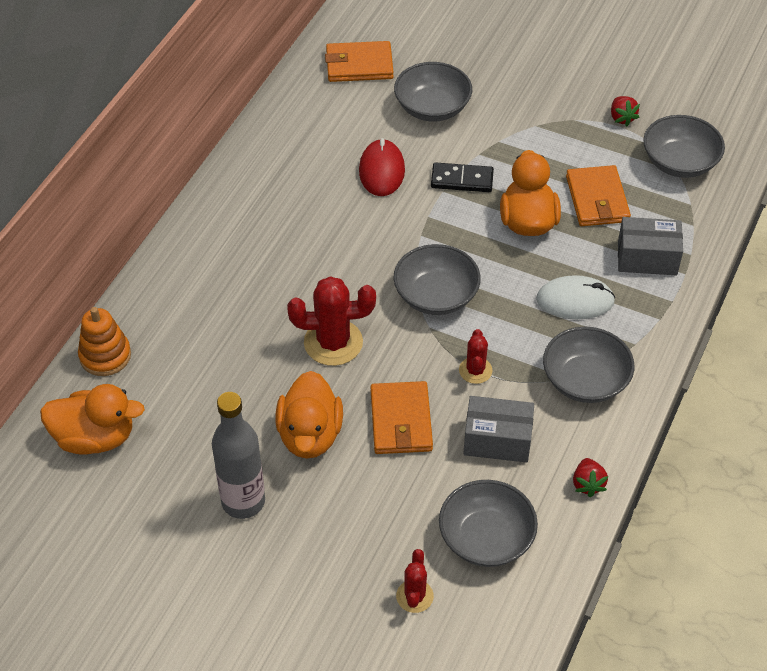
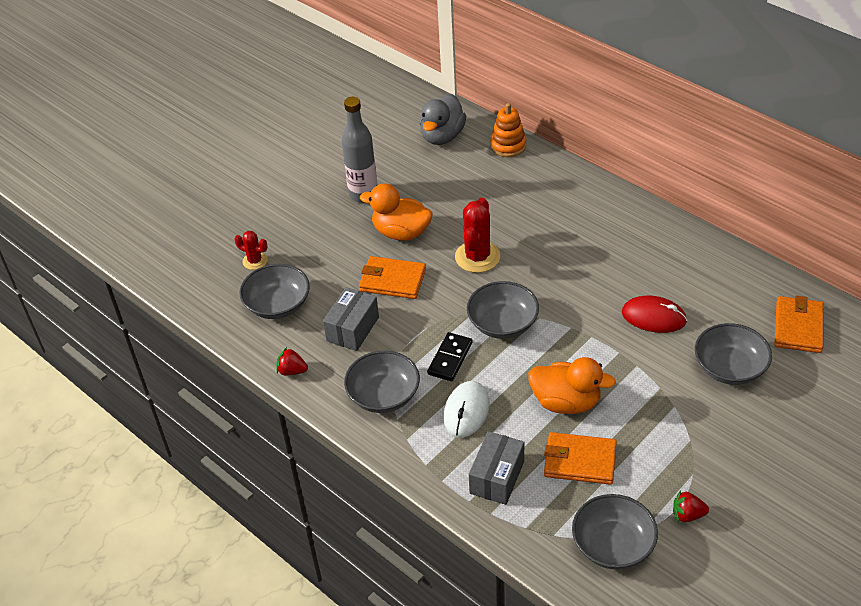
camera: 110 degrees right, 5 degrees down
(95, 438) = (442, 136): orange duck -> grey duck
(462, 180) = (629, 368): black domino -> black domino (450, 358)
(475, 370) = (420, 331): red cactus -> none

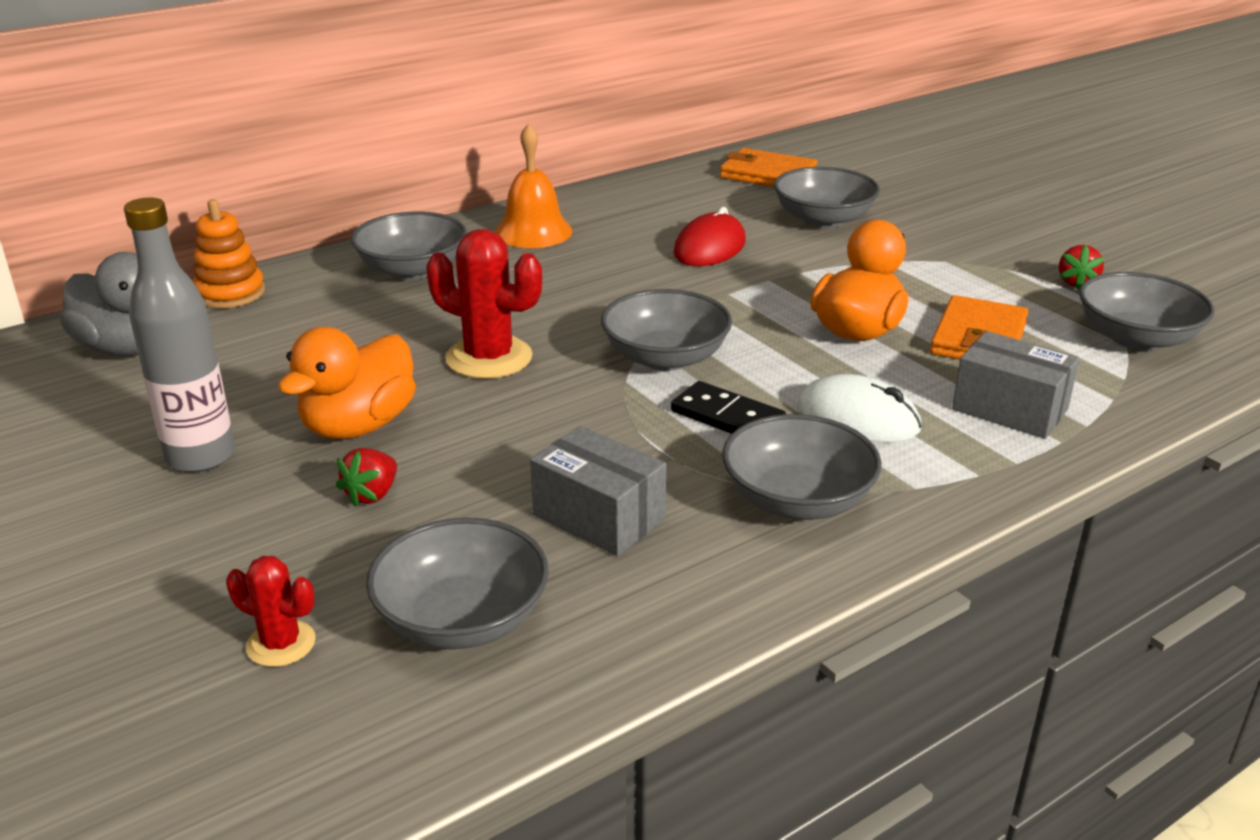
camera: 80 degrees left, 15 degrees down
(255, 261) = (281, 644): red cactus -> red cactus turned 75 degrees clockwise
(292, 371) = (688, 617): red strawberry -> red strawberry (372, 495)
(392, 280) = (488, 452): orange wallet -> none
(563, 200) = (412, 270): none -> grey bowl
(637, 233) = (533, 232): none -> orange bell

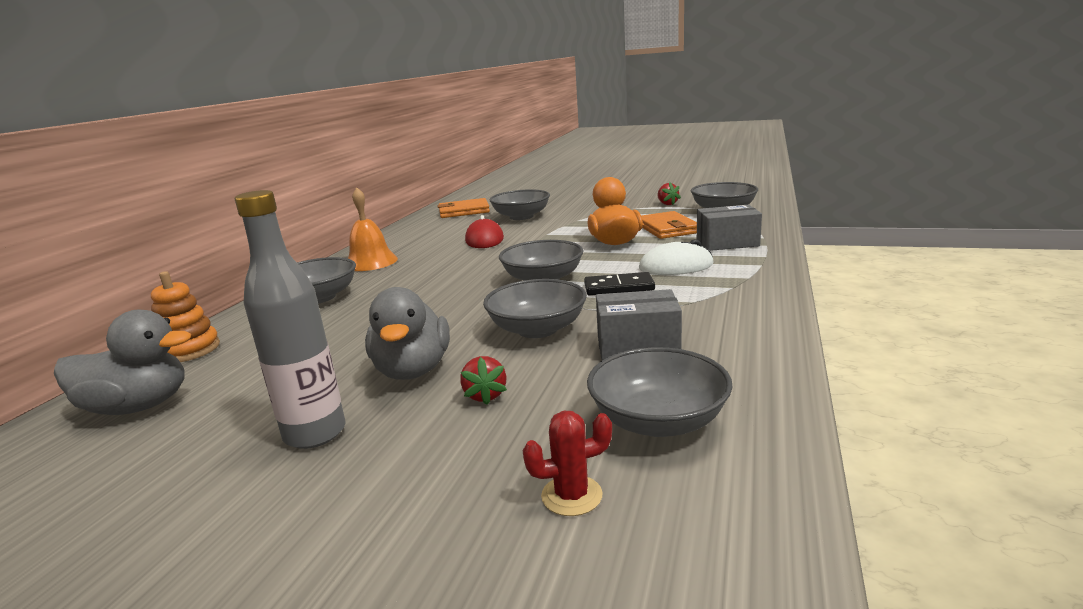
camera: 35 degrees left, 10 degrees down
(359, 426) = (413, 370): orange duck -> grey duck
(489, 358) = (442, 313): red cactus -> none
(797, 500) = (713, 301): grey bowl -> grey bowl (537, 329)

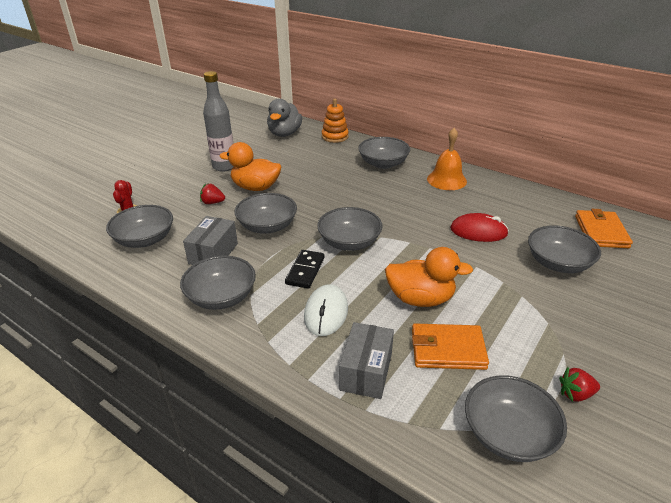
camera: 105 degrees right, 15 degrees up
(413, 370) = (255, 187): grey duck -> orange duck
(717, 314) = (221, 297): none -> grey bowl

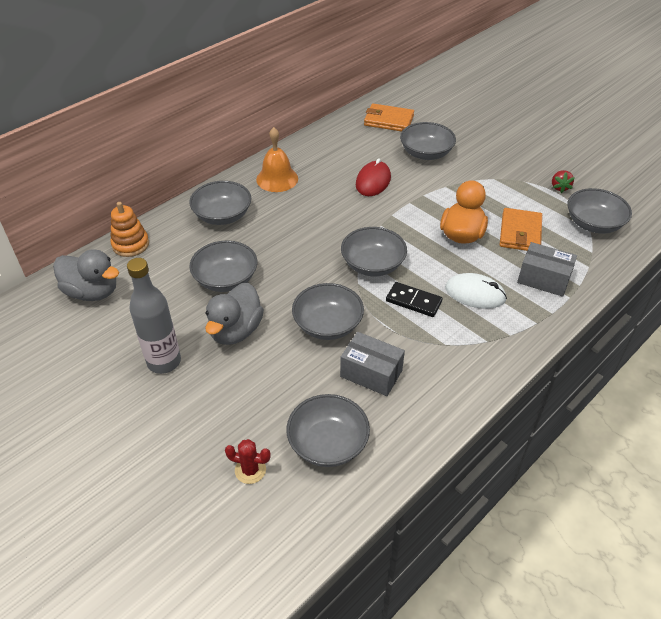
camera: 80 degrees left, 10 degrees up
(212, 202) = (259, 374): red strawberry -> none
(221, 297) = (447, 367): grey bowl -> grey bowl (226, 279)
(255, 187) = (235, 331): orange duck -> grey duck

